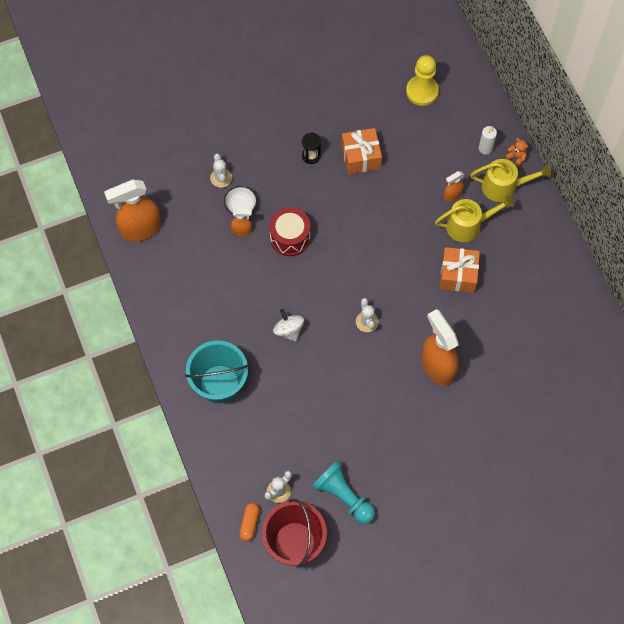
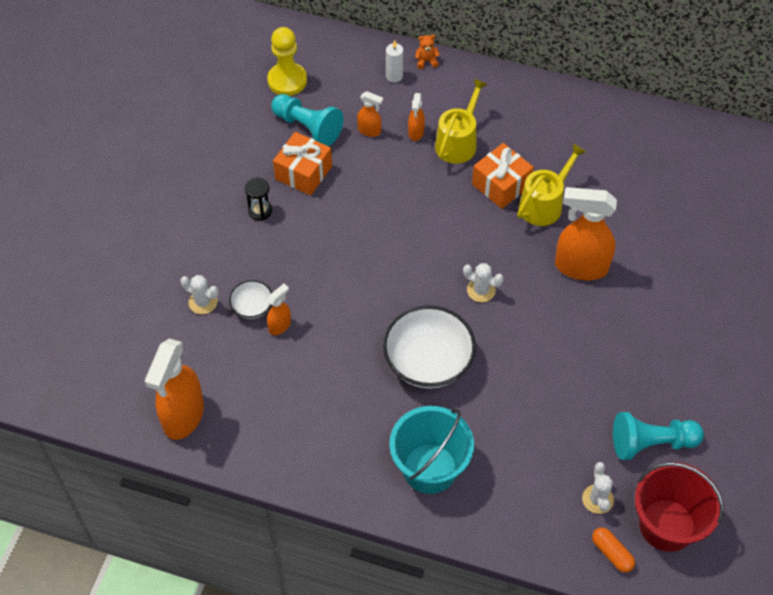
camera: 50 degrees left, 10 degrees down
(288, 330) = (428, 363): white spinning top -> white bowl
(290, 237) = (329, 290): red drum -> none
(397, 132) = (308, 127): none -> turquoise pawn
(428, 168) = (369, 131): none -> orange spray bottle
(503, 186) = (446, 90): yellow watering can -> yellow watering can (544, 204)

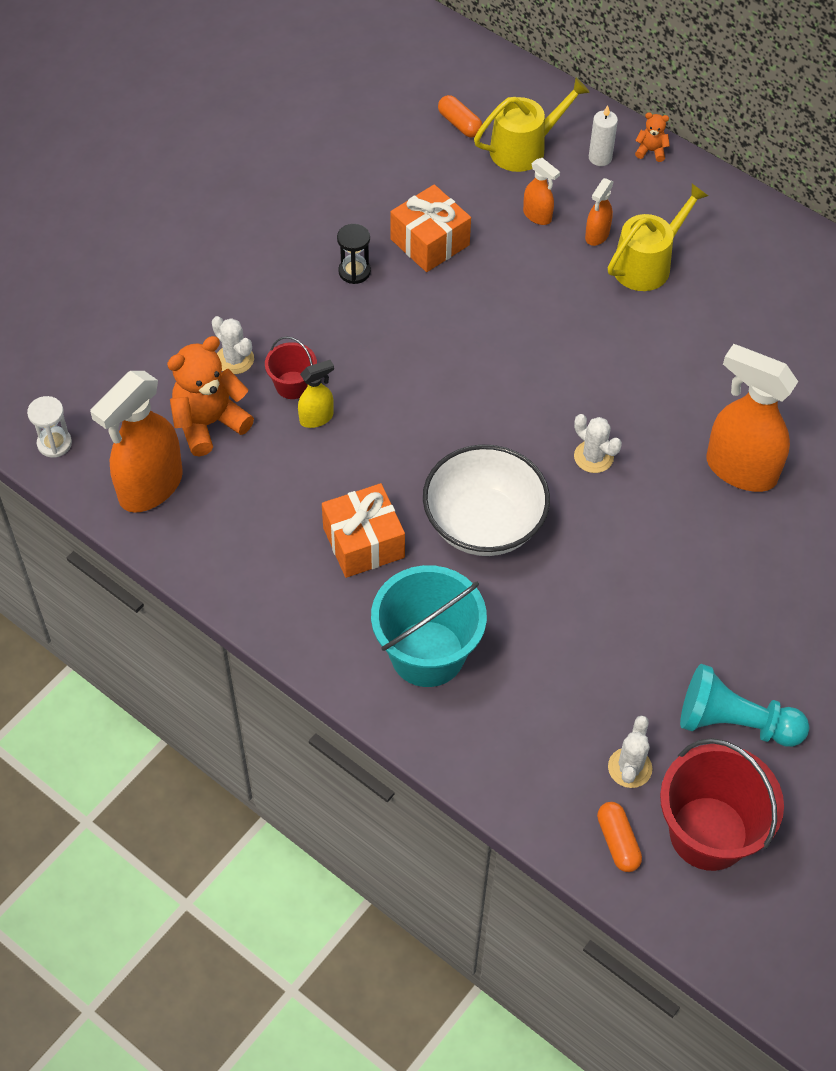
camera: 20 degrees right, 0 degrees up
(98, 408) = (54, 443): none -> white hourglass
(205, 355) = (209, 423): none -> orange teddy bear
(252, 307) = (292, 385): white bowl -> red bucket
(280, 326) = (317, 418): orange spray bottle -> yellow spray bottle
(287, 80) = (459, 124): yellow pawn -> orange capsule
(308, 127) = (460, 189): turquoise pawn -> none
(501, 185) = (680, 334): orange gift -> orange gift (363, 542)
(544, 204) = (727, 376): yellow watering can -> yellow watering can (524, 148)

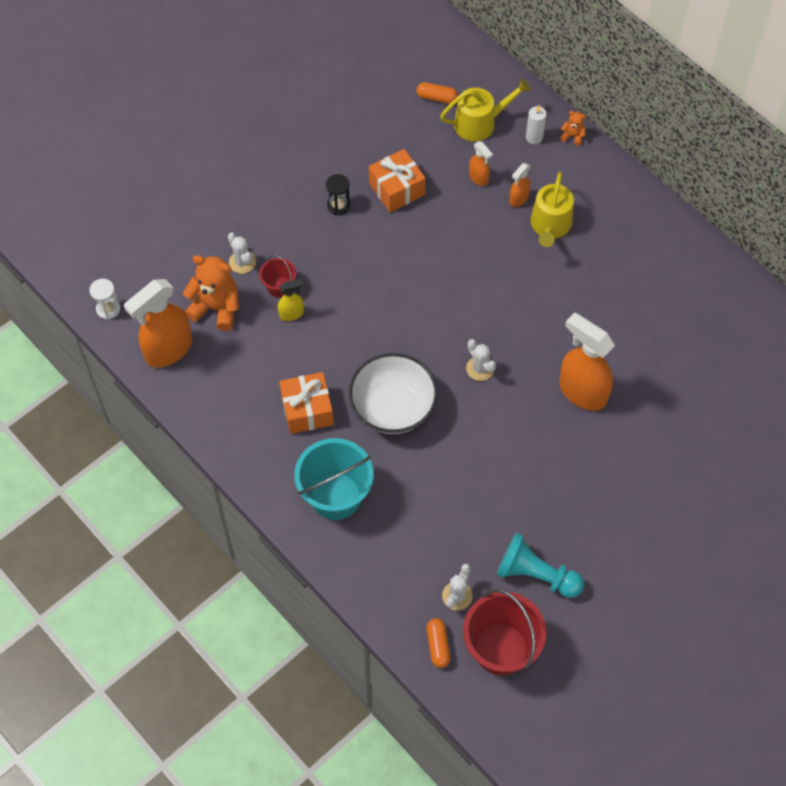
camera: 10 degrees right, 5 degrees up
(209, 423) = (216, 308): orange teddy bear -> orange teddy bear turned 45 degrees clockwise
(459, 124) = (436, 98): orange capsule -> orange capsule turned 45 degrees counterclockwise
(647, 264) = (550, 226): yellow watering can -> yellow watering can turned 135 degrees clockwise

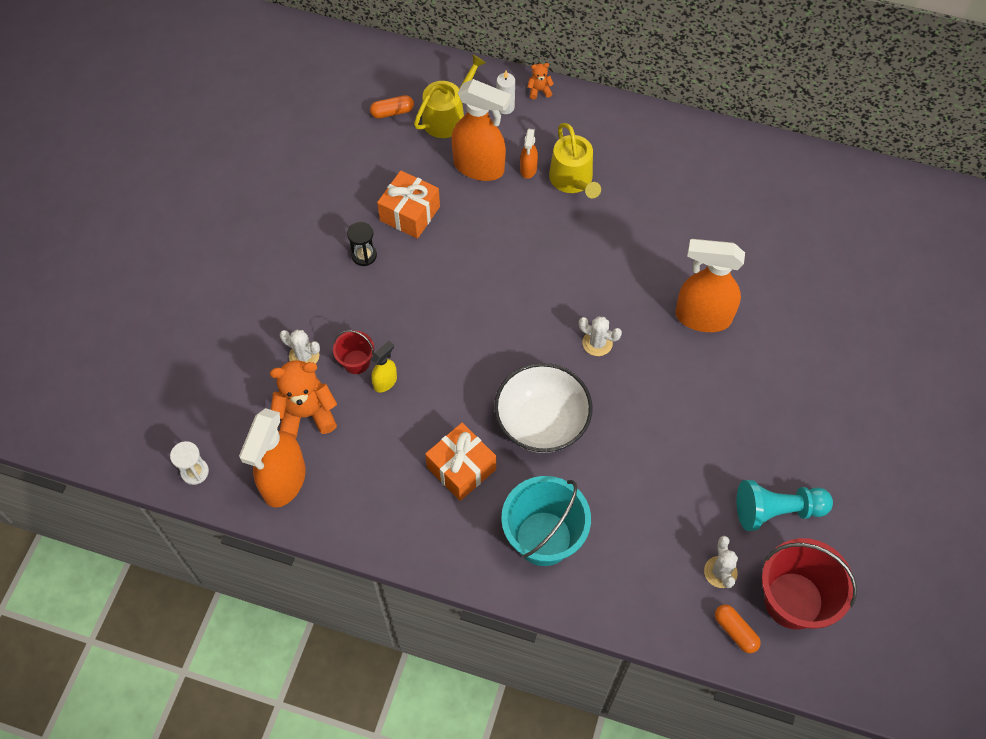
camera: 30 degrees left, 0 degrees up
(478, 178) = (479, 167): orange spray bottle -> orange spray bottle, size x2.08

